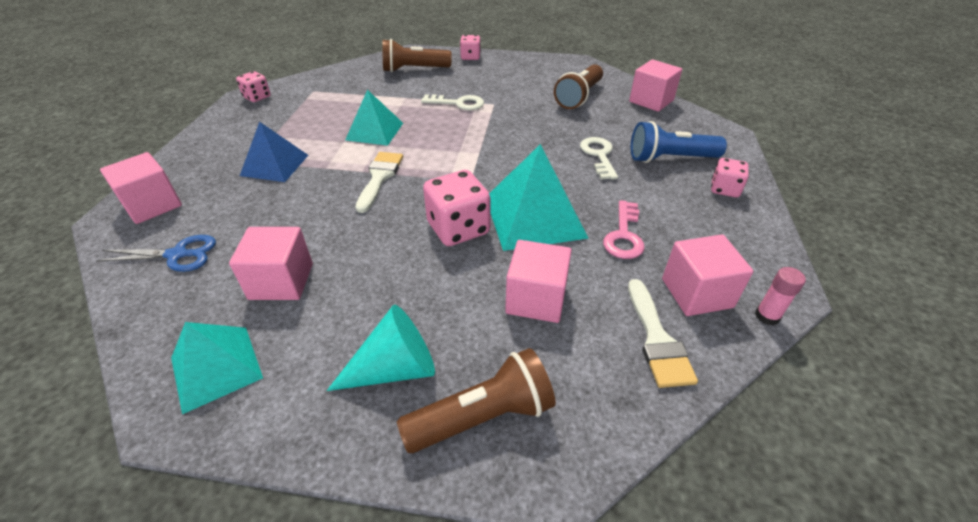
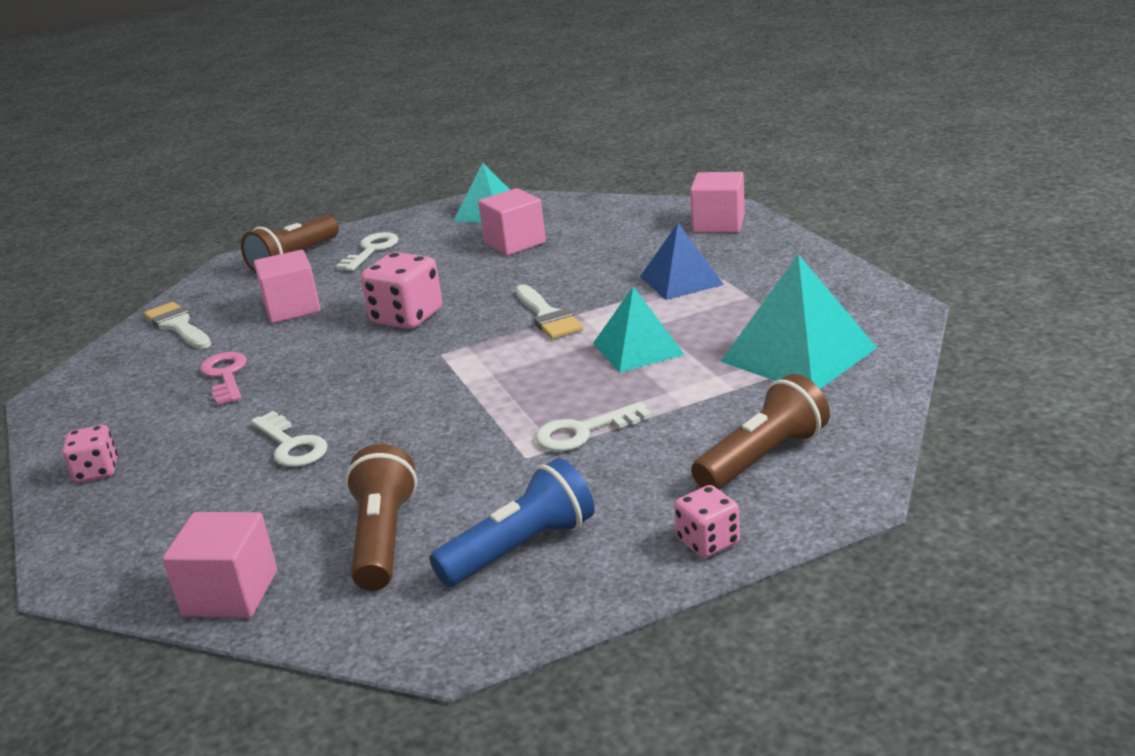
camera: 150 degrees right, 15 degrees down
(177, 255) = (624, 221): blue scissors -> none
(257, 97) = (885, 315): pink dice -> none
(394, 368) = (371, 250): turquoise cone -> white key
(534, 216) = (335, 353): turquoise pyramid -> turquoise pyramid (798, 354)
(670, 158) = (179, 484): blue flashlight -> blue flashlight (520, 548)
(696, 293) = (142, 363): pink cube -> none
(767, 316) = (75, 372): pink glue stick -> none

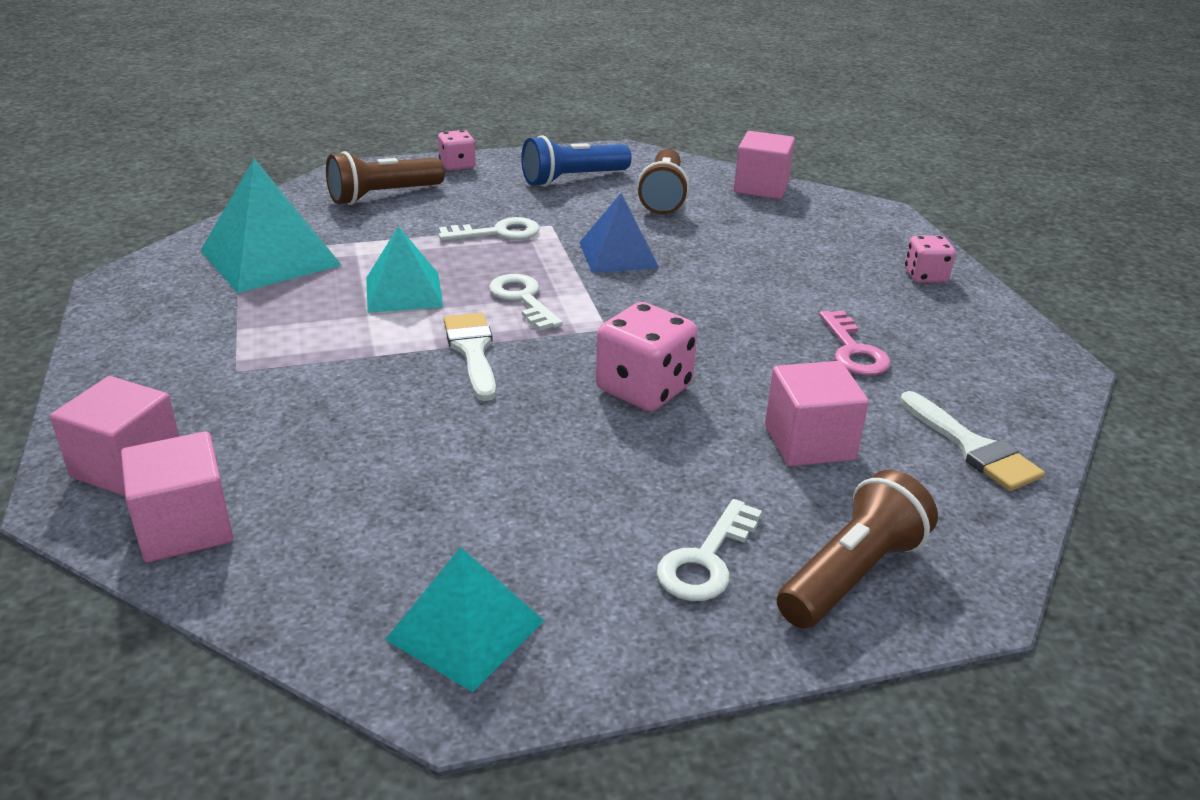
camera: 175 degrees left, 5 degrees up
(291, 445) = (750, 266): white key -> white key (523, 299)
(514, 243) = (455, 509): pink cube -> pink cube (185, 527)
(681, 280) = (285, 368): blue pyramid -> blue pyramid (618, 255)

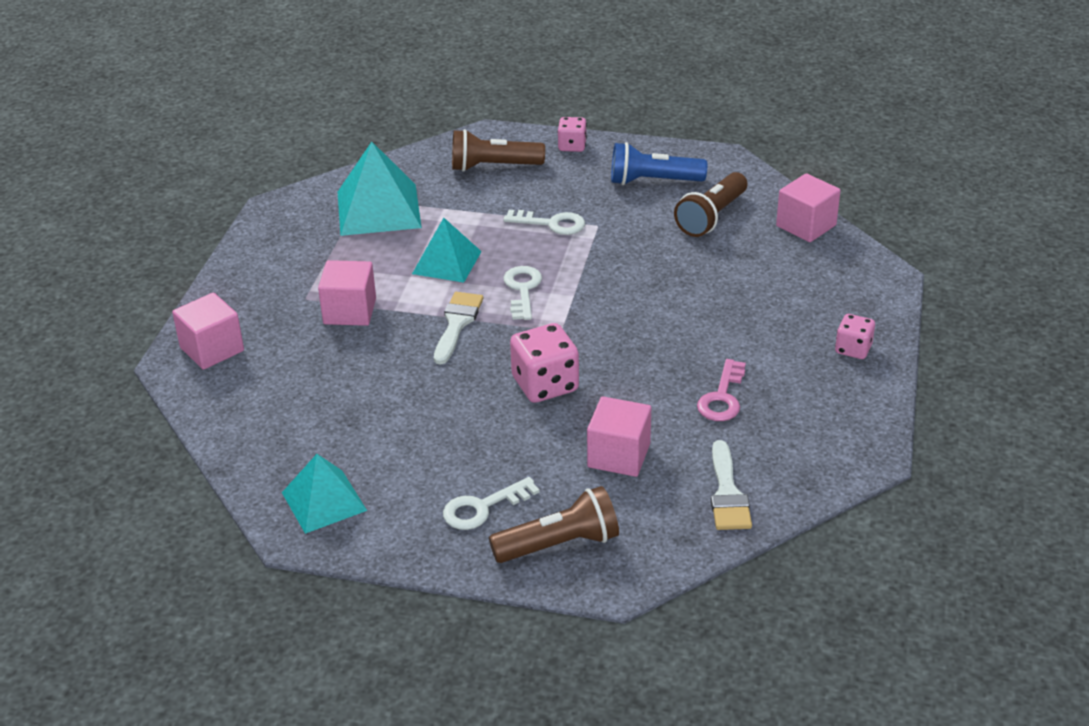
camera: 30 degrees right, 5 degrees up
(185, 527) = (221, 397): pink cube -> pink cube (350, 311)
(618, 255) = (624, 267): blue pyramid -> none

